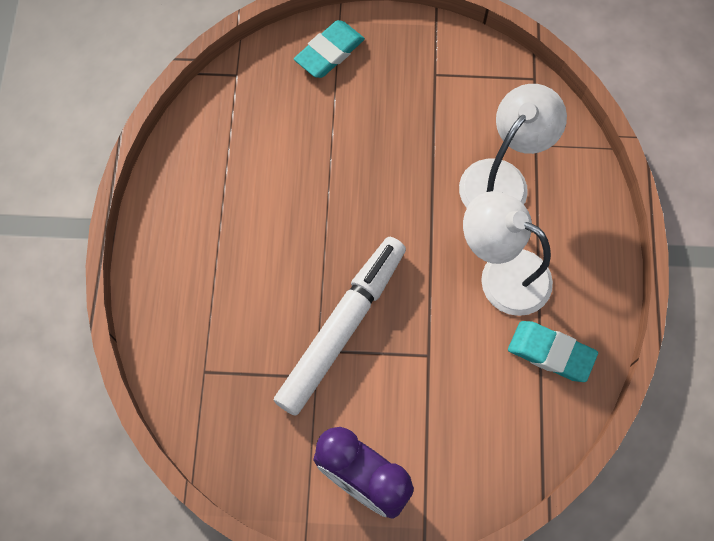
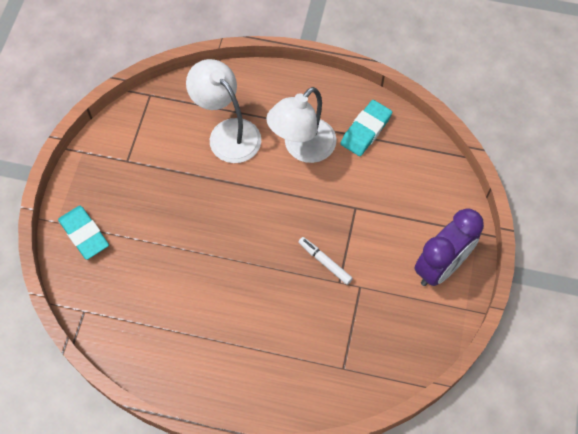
camera: 80 degrees left, 5 degrees down
(342, 328) = (325, 262): white marker -> white marker, size x0.43

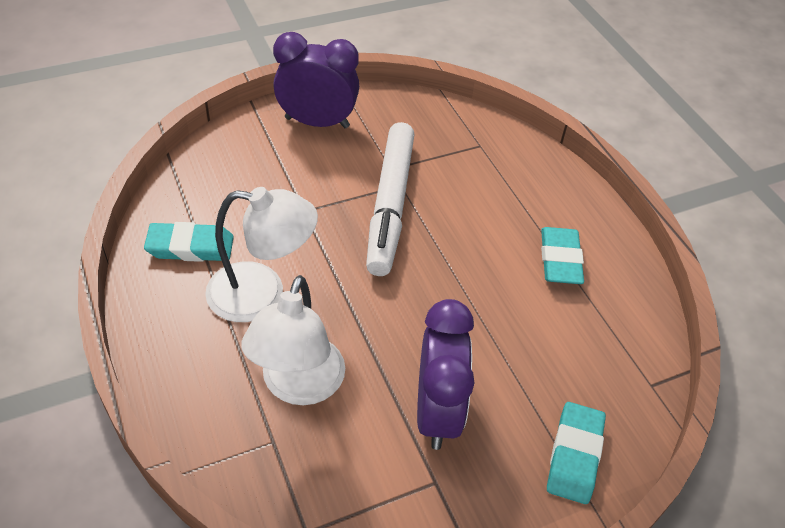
camera: 130 degrees left, 15 degrees down
(161, 187) = (437, 411): none -> purple clock
(203, 336) = (560, 260): none -> turquoise eraser
(325, 262) = (390, 205): white marker -> white marker, size x2.34

